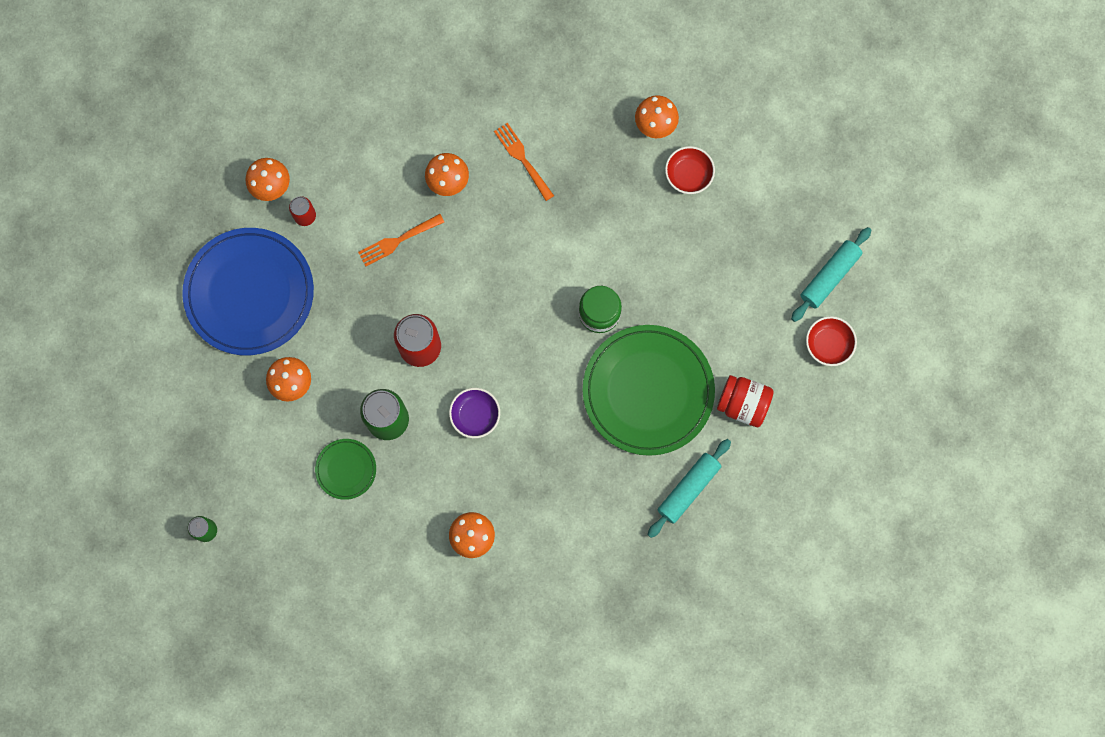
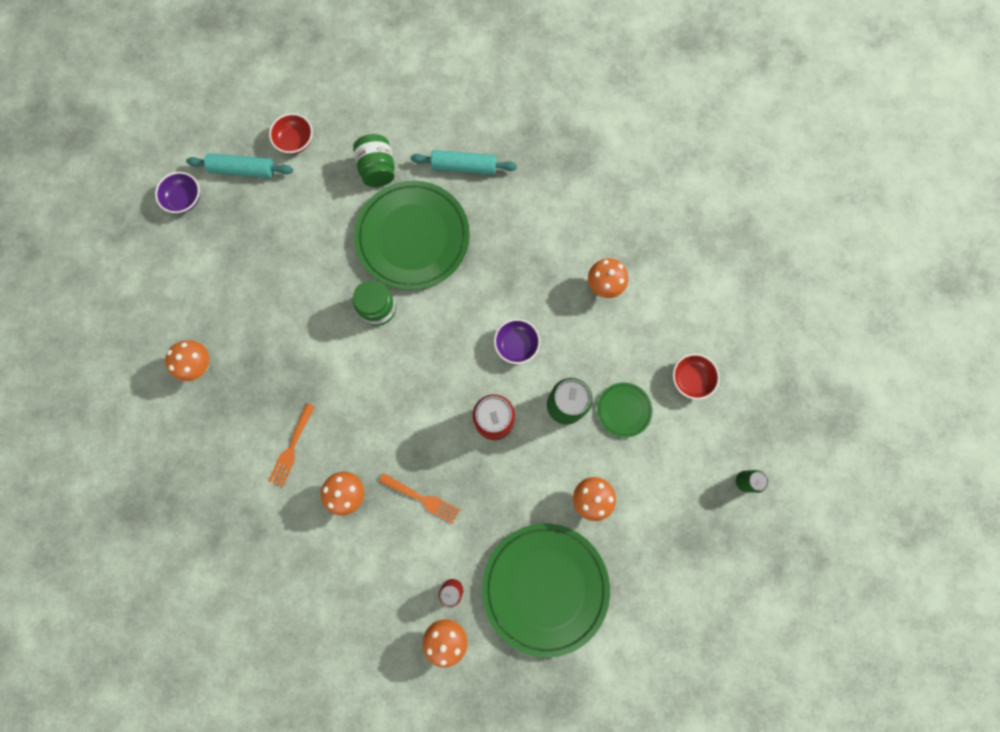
camera: 125 degrees left, 0 degrees up
(249, 293) = (545, 587): blue plate -> green plate
(688, 175) = (225, 315): red bowl -> red bowl (691, 379)
(743, 404) = (378, 169): red jar -> green jar
(835, 205) = (185, 199): none -> purple bowl

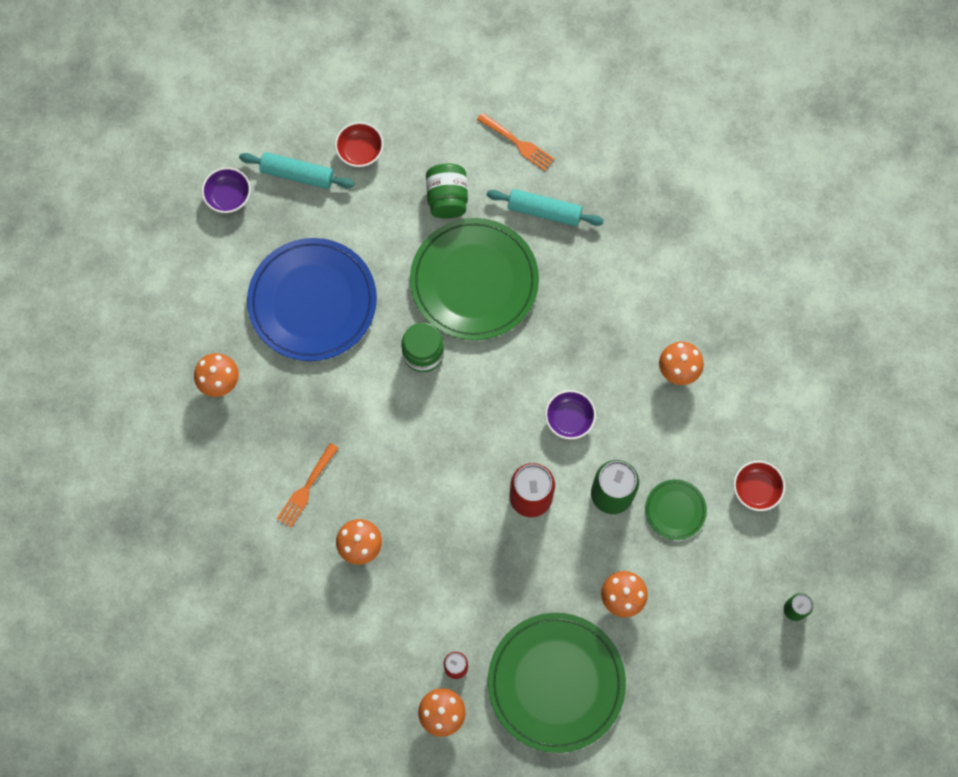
camera: 10 degrees right, 5 degrees down
(272, 279) = (312, 301): none -> blue plate
(422, 499) = (439, 566): orange fork -> orange fork (518, 143)

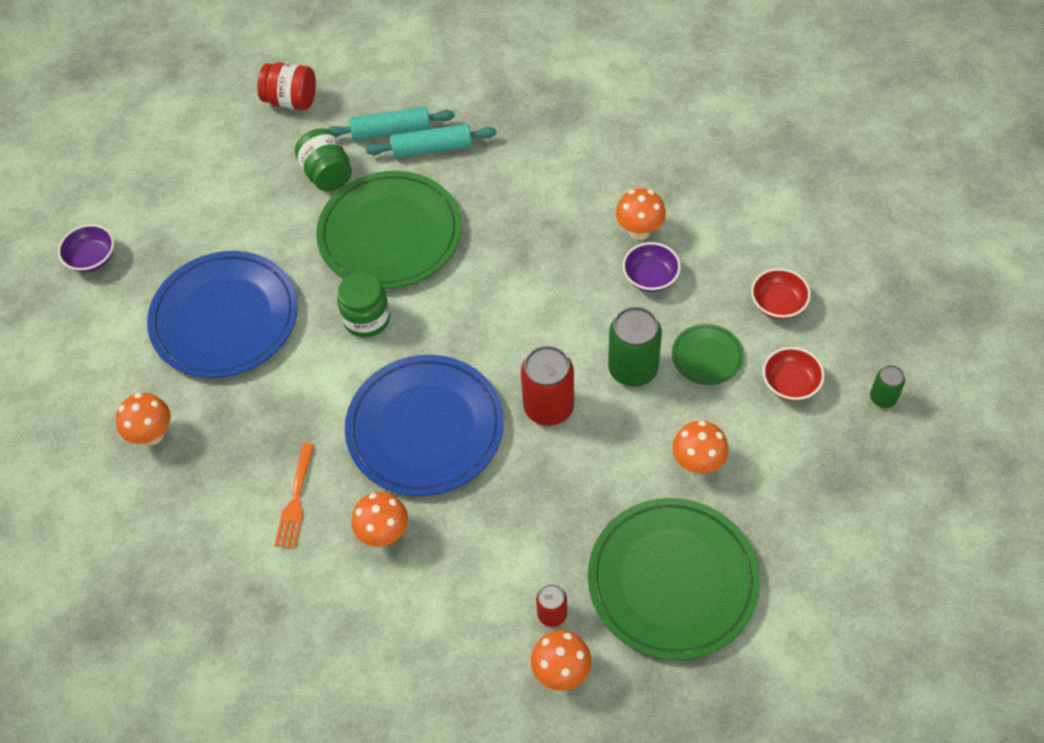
camera: 20 degrees left, 15 degrees down
(297, 174) = (159, 211): turquoise rolling pin -> turquoise rolling pin (391, 131)
(360, 151) = (218, 167): red bowl -> red bowl (790, 383)
(428, 472) = (425, 428): none -> blue plate
(447, 108) = (291, 100): none -> red jar
(518, 143) = (377, 103): orange fork -> none
(569, 419) = (551, 317): purple bowl -> purple bowl (650, 277)

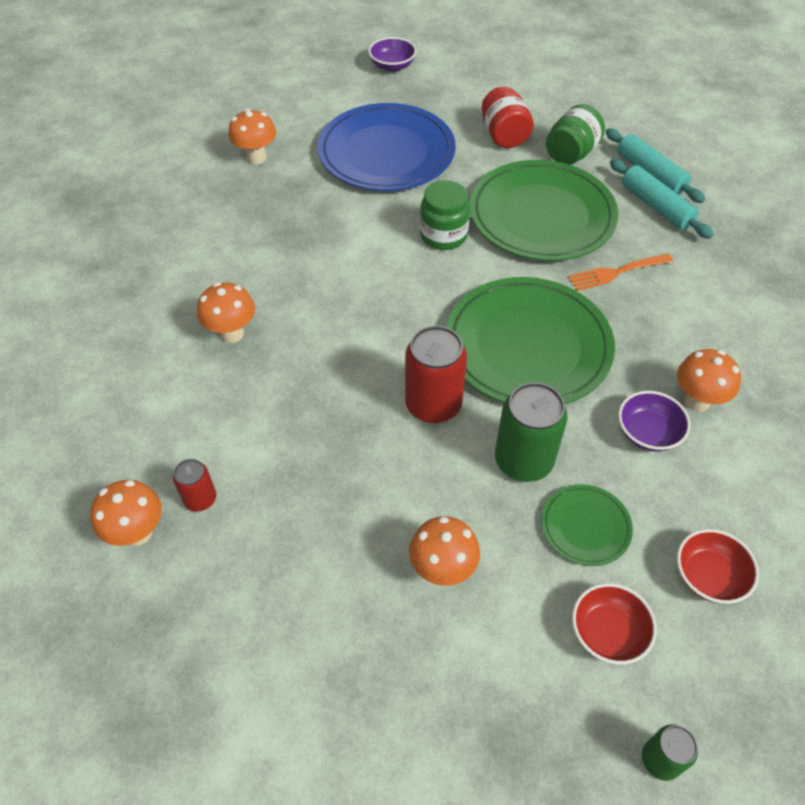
camera: 60 degrees right, 5 degrees down
(291, 100) = (625, 104): red jar -> red jar (504, 135)
(295, 500) = (238, 262): orange fork -> orange fork (616, 272)
(425, 428) = (355, 319): blue plate -> none
(672, 580) = (284, 599): green plate -> green plate (527, 346)

